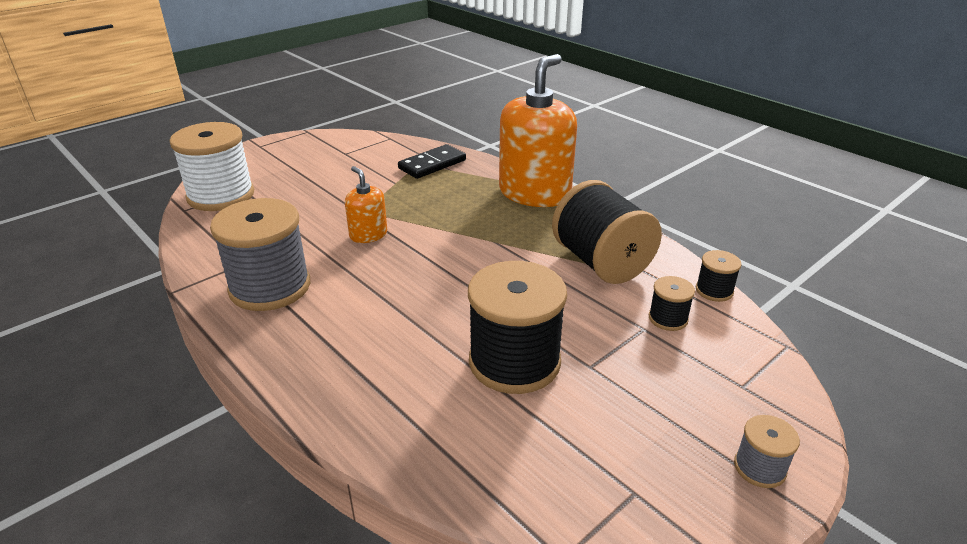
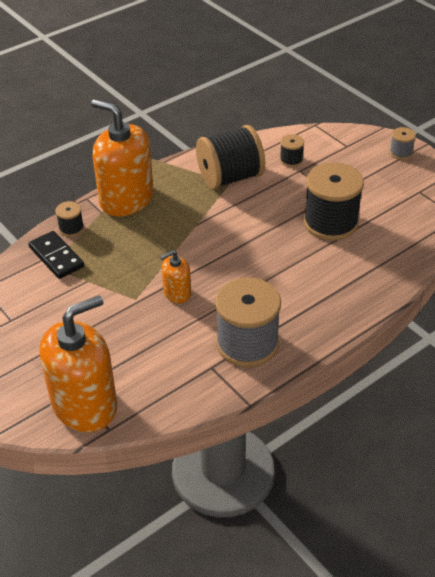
camera: 85 degrees left, 10 degrees up
(221, 195) = (85, 405): white spool -> orange soap dispenser
(714, 290) = (264, 138): black spool -> black spool (71, 228)

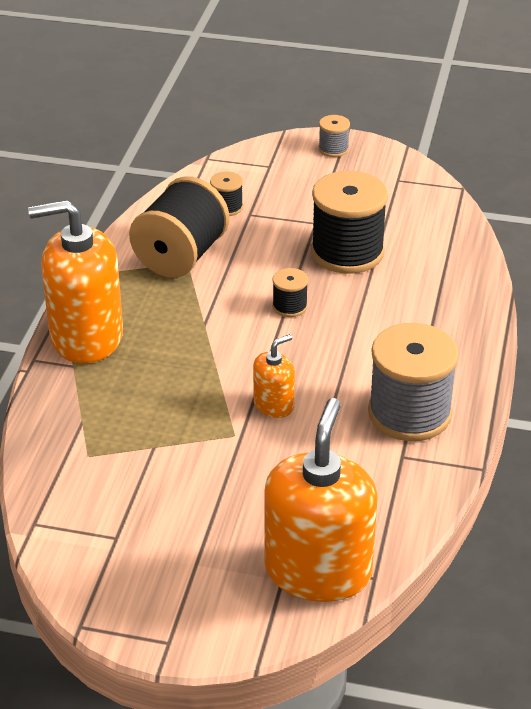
camera: 40 degrees left, 5 degrees down
(56, 257) = (81, 442): black domino -> none
(71, 228) = (59, 402): black spool -> black spool (289, 306)
(177, 293) = (274, 404): orange soap dispenser -> orange soap dispenser turned 150 degrees counterclockwise

